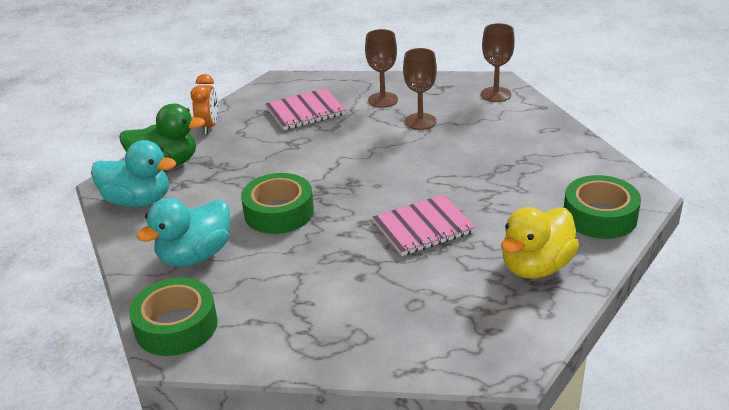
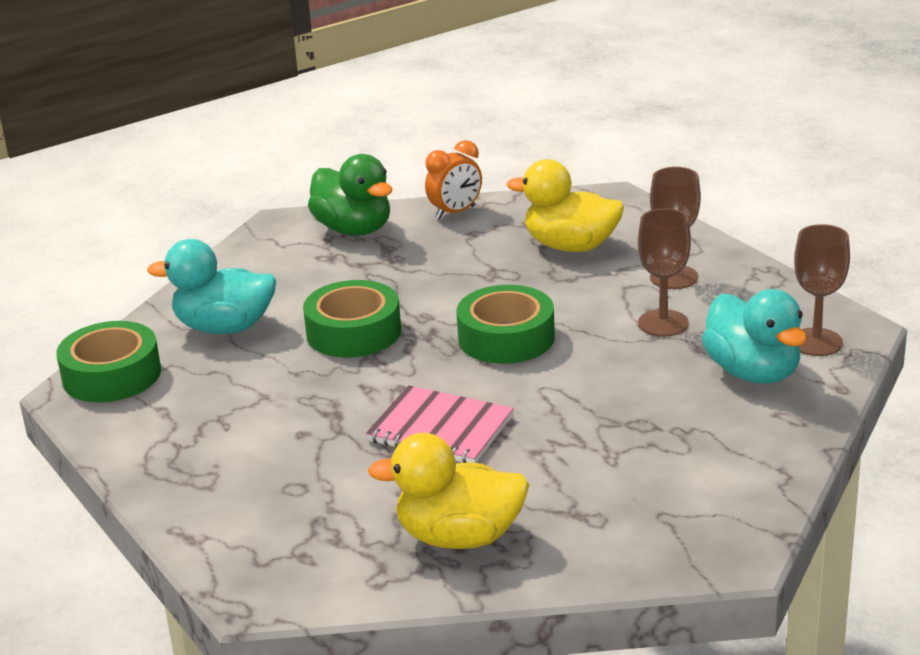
camera: 50 degrees right, 5 degrees down
(138, 201) = (274, 251): turquoise duck -> turquoise duck (753, 372)
(305, 111) = (571, 246): pink notebook -> yellow duck
(599, 216) = (630, 540): green tape -> green tape (506, 338)

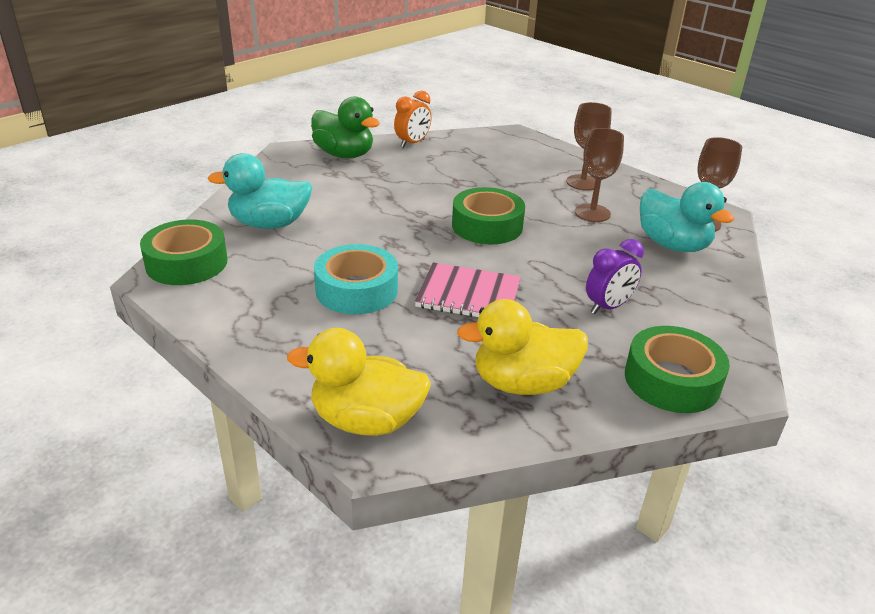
camera: 15 degrees left, 5 degrees up
(304, 417) = (356, 290): none -> turquoise tape
(353, 332) = (371, 225): green tape -> green tape (672, 380)
(571, 246) = (502, 164): yellow duck -> yellow duck (366, 420)
(615, 452) = (608, 307): none -> purple clock

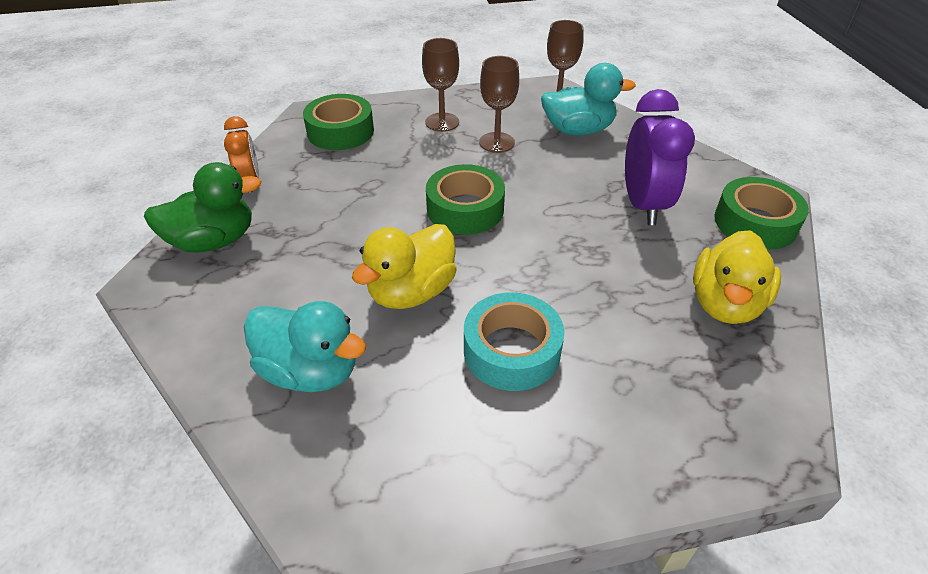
camera: 55 degrees left, 10 degrees up
(186, 263) = (332, 493): green tape -> green tape (340, 131)
(269, 224) = (310, 371): turquoise duck -> turquoise duck turned 90 degrees counterclockwise
(366, 420) = (738, 436): yellow duck -> yellow duck (411, 292)
(468, 295) = (574, 275): pink notebook -> none
(608, 307) = (643, 205): purple clock -> purple clock, size x1.65

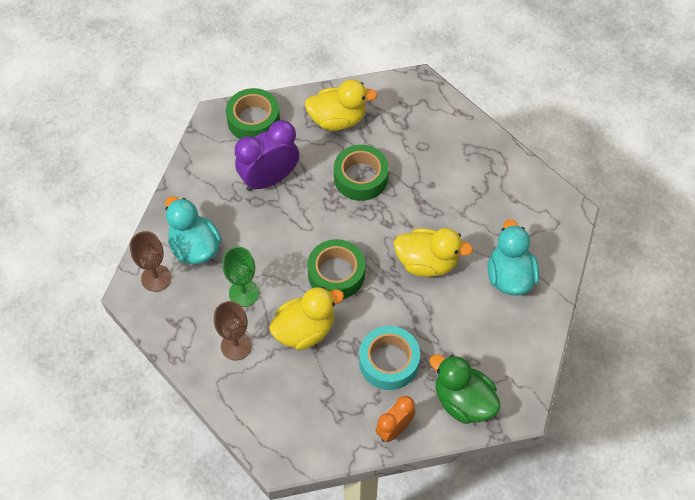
camera: 120 degrees left, 15 degrees up
(340, 131) = (293, 413): green tape -> green tape (360, 177)
(417, 165) = (305, 330): none -> yellow duck
(497, 142) = (244, 293): brown goblet -> green goblet
(511, 351) = (434, 197): turquoise tape -> turquoise tape (388, 362)

